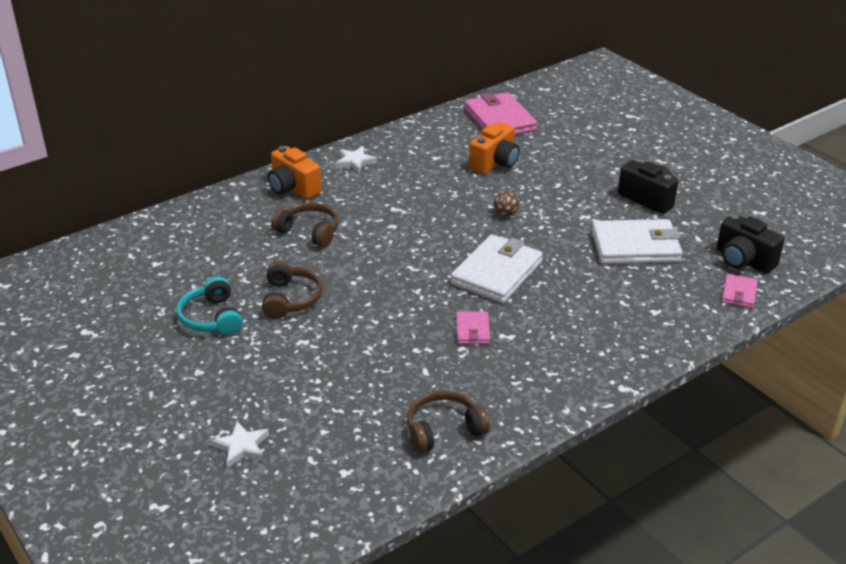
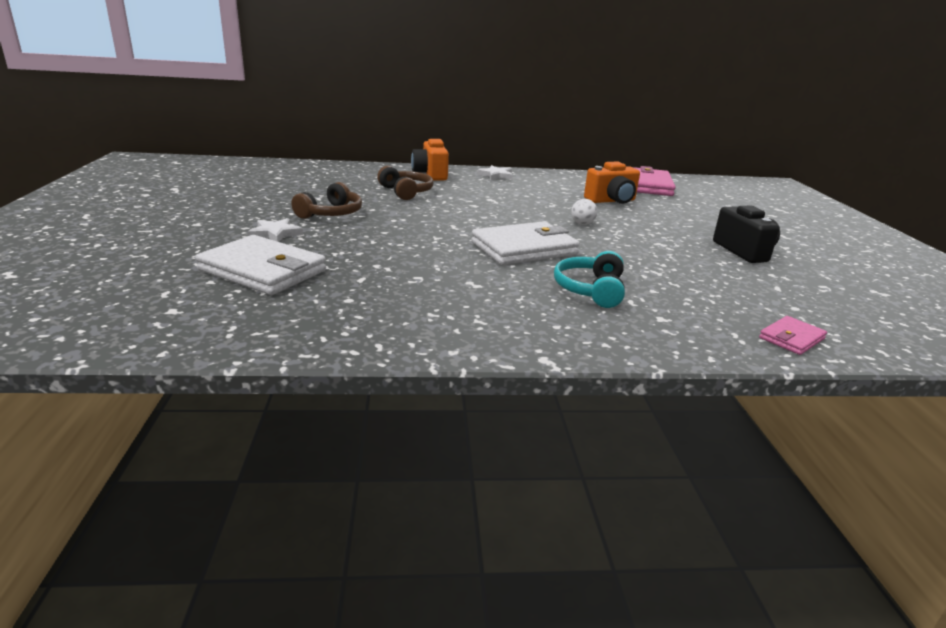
camera: 30 degrees right, 10 degrees down
(211, 318) = (260, 205): turquoise headphones -> turquoise headphones (590, 290)
(241, 447) = (135, 267): white star -> white star (275, 234)
(443, 429) = (307, 318): brown headphones -> none
(472, 330) = (446, 270): pink wallet -> none
(505, 214) = (582, 224): brown ball -> white ball
(635, 246) = (693, 273): white wallet -> white wallet (263, 270)
(743, 260) = (823, 317): black camera -> none

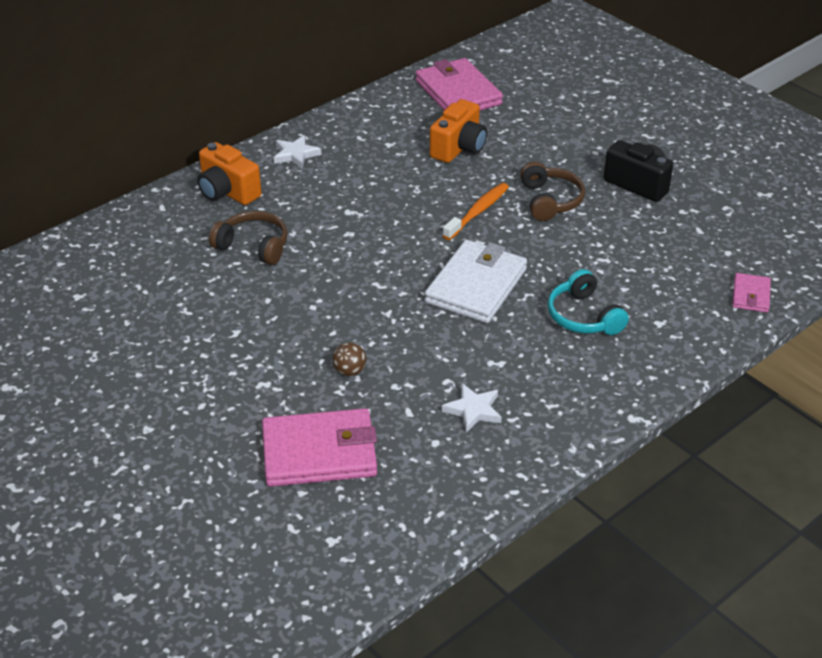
camera: 35 degrees left, 15 degrees up
(263, 270) = (319, 453): white wallet -> pink wallet
(275, 234) = (245, 397): white star -> white star (473, 410)
(331, 213) = (243, 332): brown headphones -> brown headphones (550, 200)
(360, 248) = (350, 371): none -> brown ball
(582, 224) = (478, 212): white ball -> orange toothbrush

